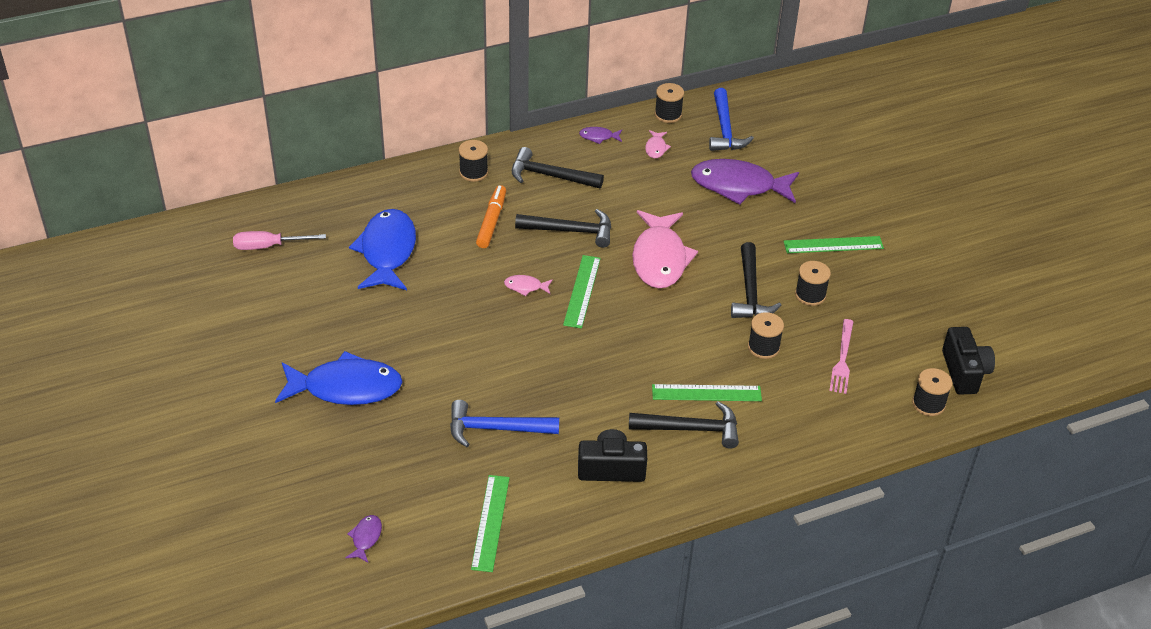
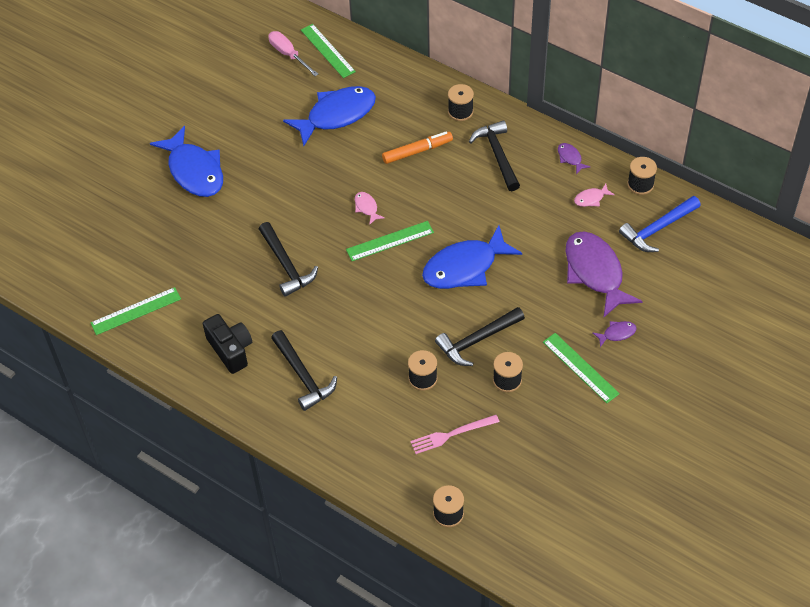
camera: 60 degrees right, 10 degrees up
(366, 538) = (78, 256): purple fish -> purple fish (617, 333)
(495, 429) = (218, 267): blue hammer -> none
(571, 231) = (448, 200): black hammer -> black hammer (286, 265)
(660, 258) = (465, 267): pink fish -> blue fish
(706, 393) = (346, 367): green ruler -> green ruler (327, 51)
(964, 372) = (505, 523): black camera -> none

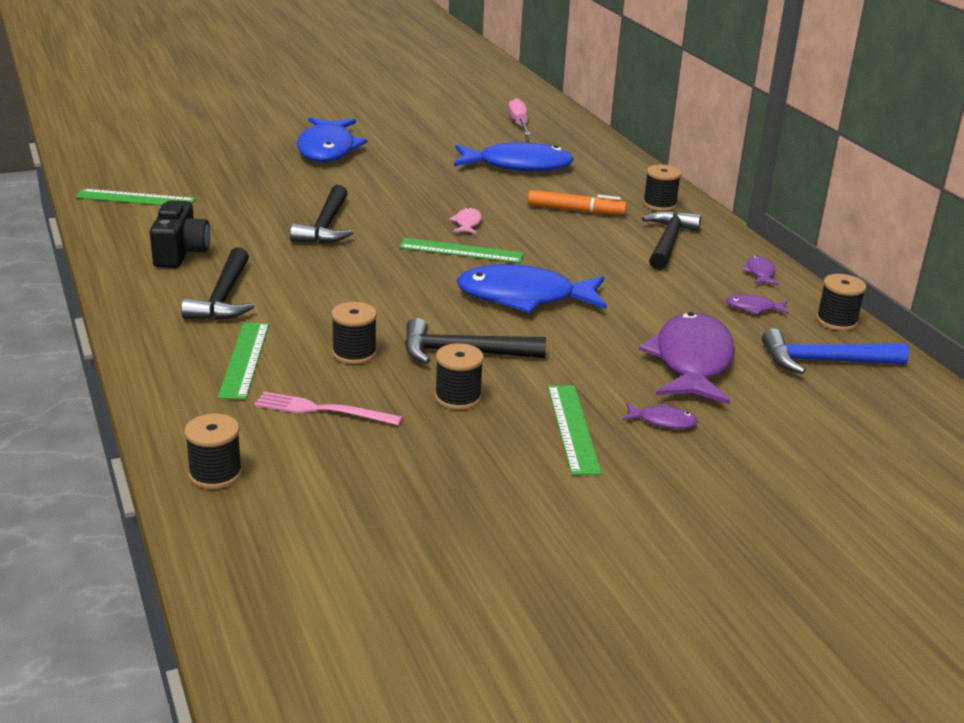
camera: 30 degrees right, 25 degrees down
(327, 51) = (562, 133): green ruler -> green ruler (244, 359)
(591, 199) = (753, 308): pink fish -> purple fish

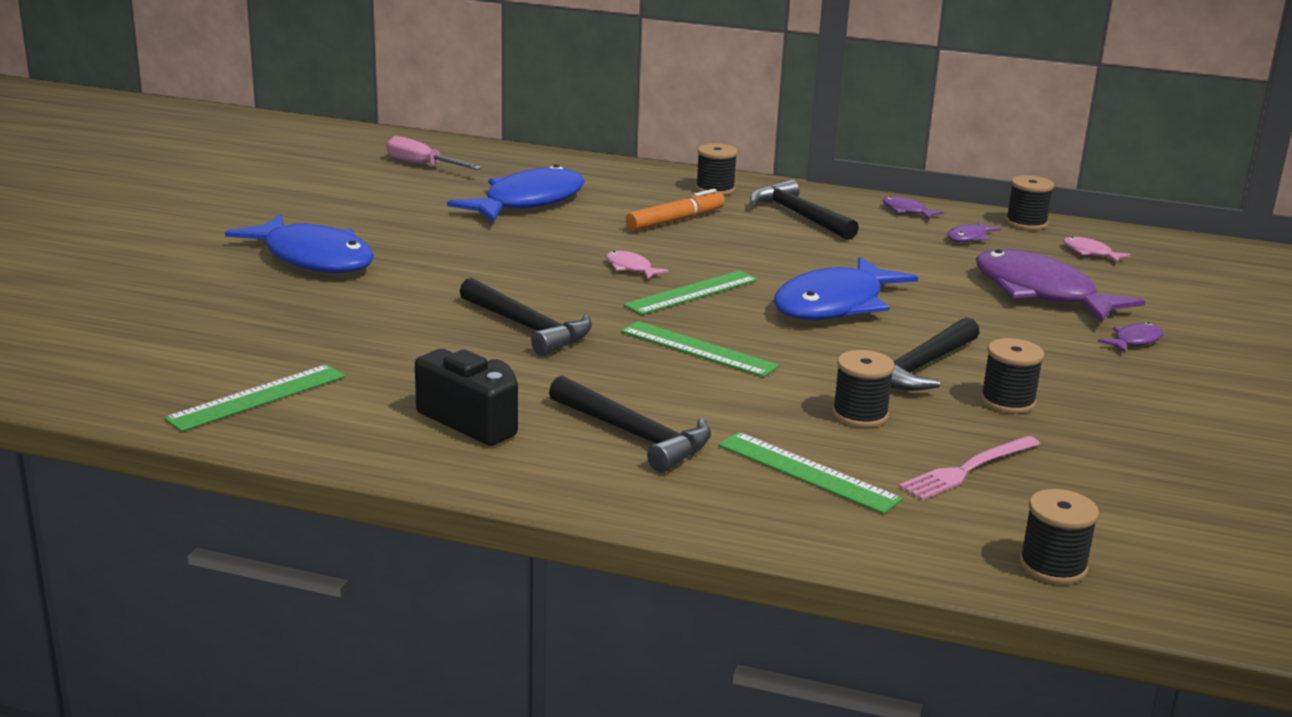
camera: 50 degrees left, 5 degrees down
(573, 428) = (1114, 377): green ruler -> green ruler (698, 349)
(824, 361) = (1090, 253): blue hammer -> pink fish

